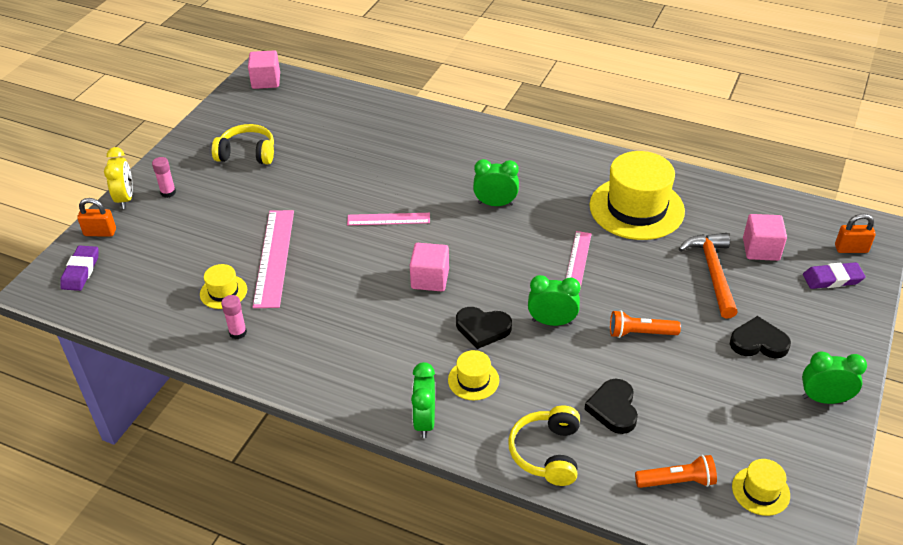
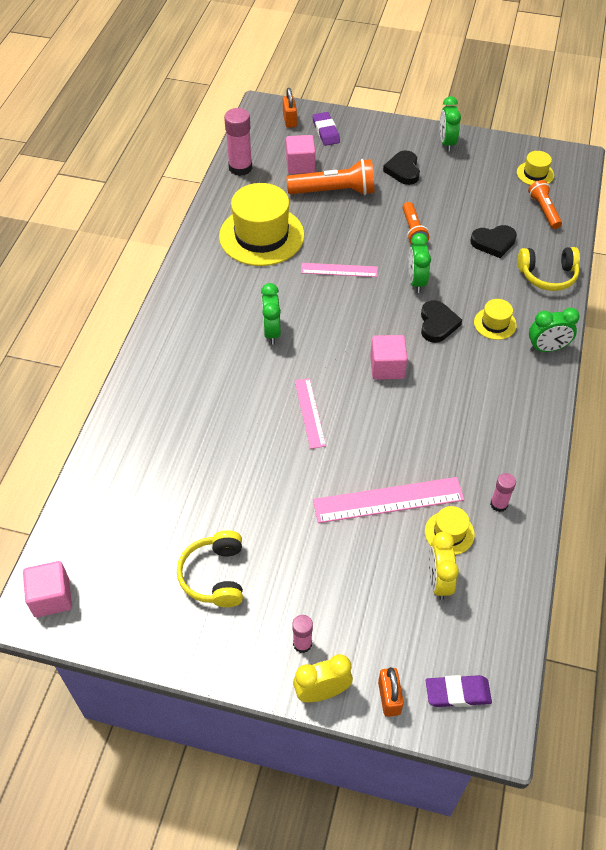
camera: 100 degrees left, 10 degrees up
(181, 276) = (438, 581): none -> yellow clock
(713, 273) = (334, 191): orange hammer -> orange flashlight
(752, 201) = (240, 168): none -> pink glue stick

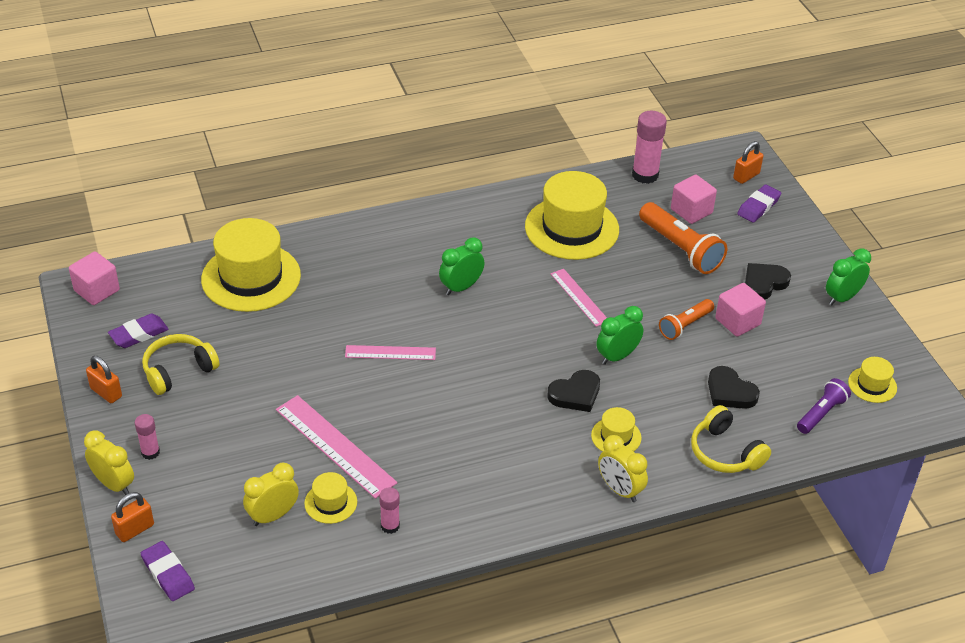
camera: 55 degrees right, 10 degrees down
(139, 466) = (251, 277): none -> yellow hat
(141, 587) = (139, 334): none -> purple eraser
(199, 648) = (106, 392): none -> orange padlock
(310, 413) = (390, 353): pink ruler -> pink ruler turned 45 degrees clockwise
(387, 367) = (488, 381): pink cube -> pink cube (737, 321)
(544, 210) = (821, 413): orange flashlight -> purple flashlight
(547, 348) = (619, 490): green clock -> yellow clock

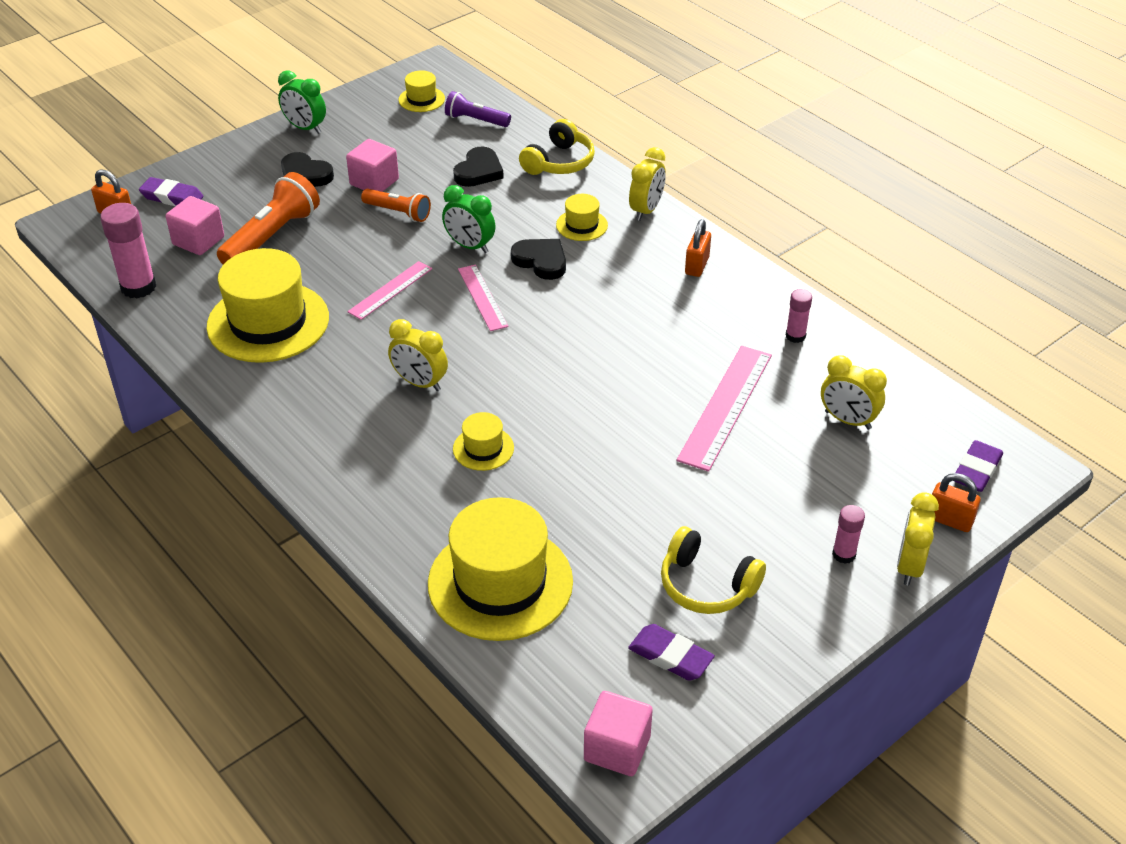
camera: 110 degrees left, 0 degrees up
(106, 392) = (788, 641): orange padlock -> orange padlock (696, 266)
(330, 502) = (799, 385): yellow hat -> yellow hat (483, 448)
(390, 353) = (562, 408): pink ruler -> pink ruler (482, 297)
(461, 287) = (420, 383): green clock -> yellow clock

